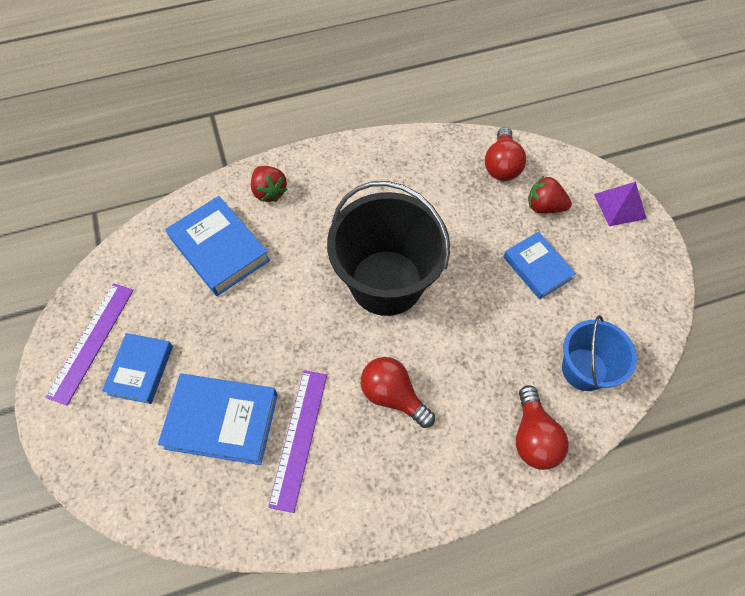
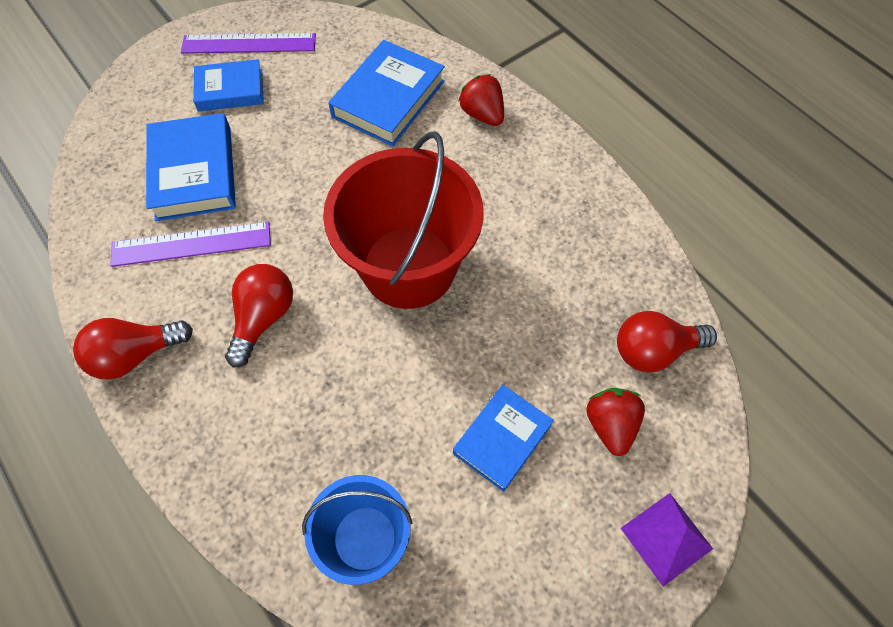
camera: 70 degrees right, 0 degrees up
(269, 192) = (482, 114): red strawberry -> red strawberry turned 105 degrees clockwise
(386, 282) = (408, 267): black bucket -> red bucket
(533, 437) = (250, 492): red light bulb -> red light bulb (135, 355)

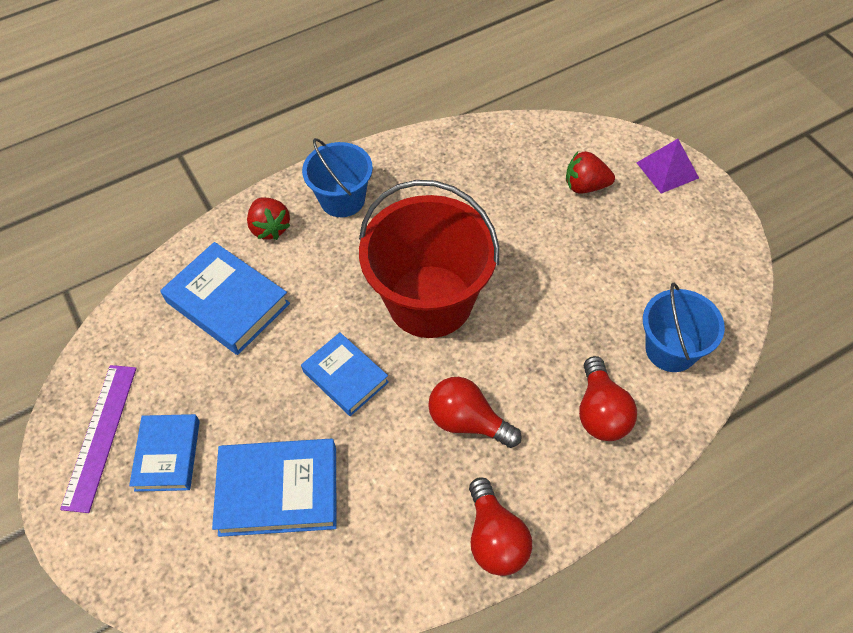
camera: 80 degrees left, 5 degrees down
(191, 244) = (373, 490): purple ruler -> none
(482, 114) = (270, 228): red strawberry -> red strawberry turned 90 degrees counterclockwise
(502, 439) = (594, 252): blue book -> blue book (345, 377)
(532, 169) = (342, 199): none -> blue bucket
(654, 350) = (528, 150): red light bulb -> red light bulb (601, 412)

